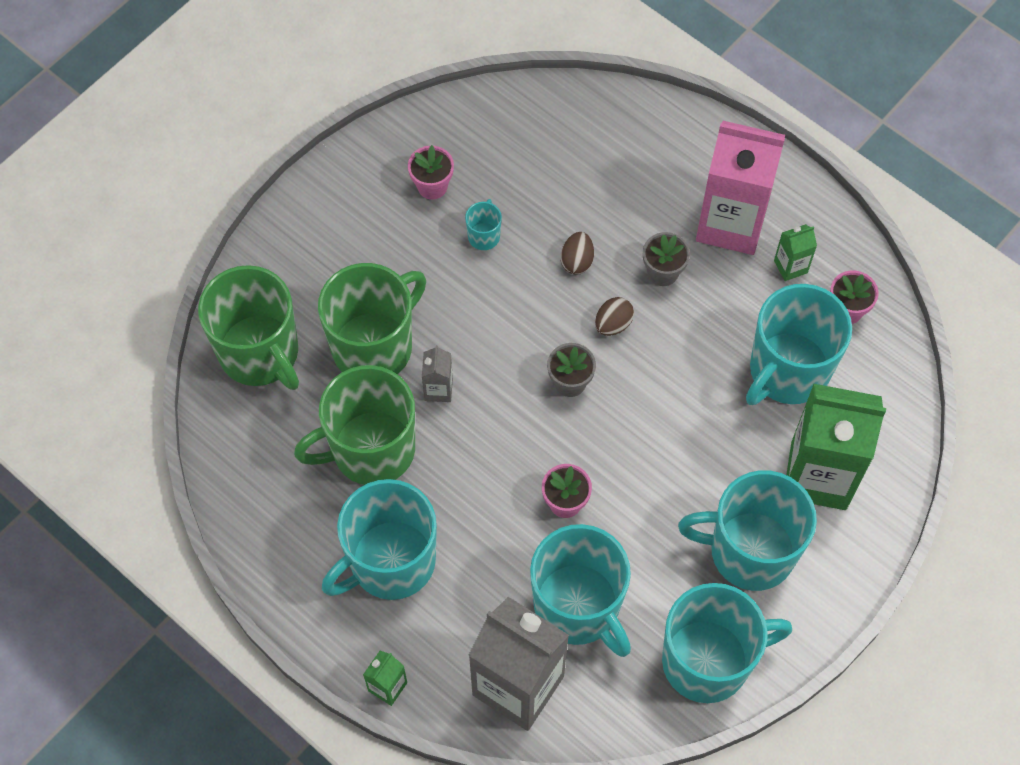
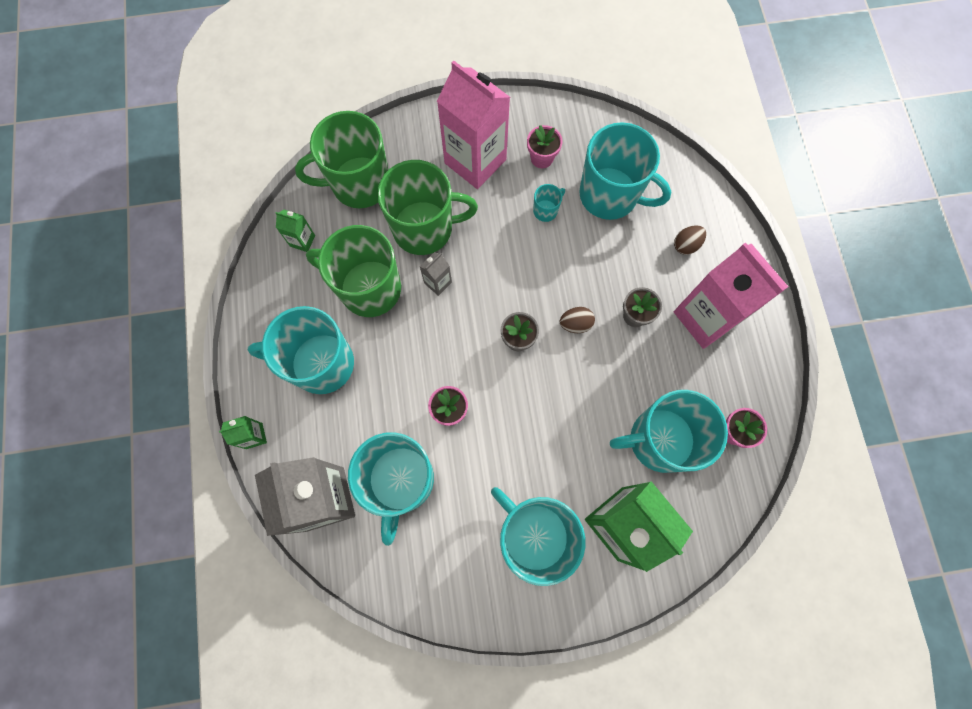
camera: 40 degrees right, 10 degrees up
(260, 353) = (359, 184): green mug -> green mug turned 75 degrees clockwise
(365, 240) = (475, 161): none -> pink carton
(577, 261) = (588, 268): brown egg -> brown egg (686, 245)
(708, 660) = (447, 582): turquoise mug -> turquoise mug (610, 195)
(790, 266) = (720, 374): green carton -> green carton (302, 241)

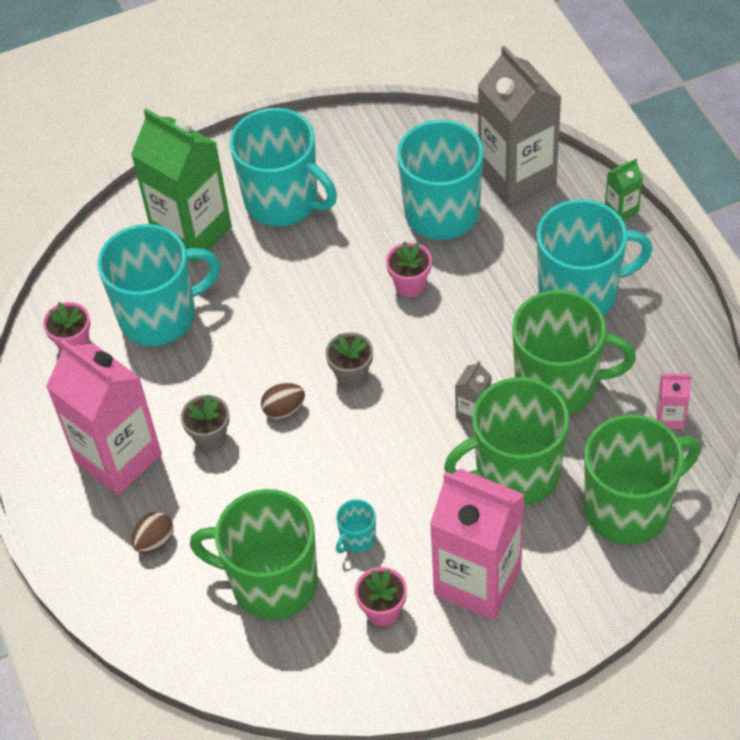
camera: 170 degrees right, 20 degrees down
(302, 241) = (670, 417): green carton -> pink carton
(610, 195) = (272, 582): turquoise mug -> green mug

